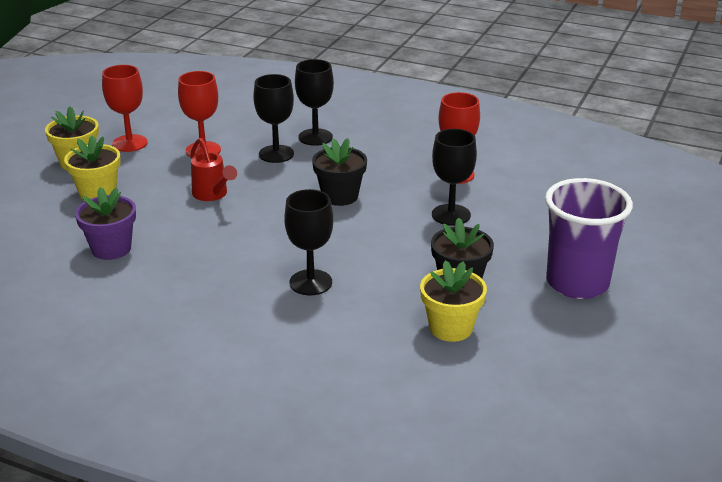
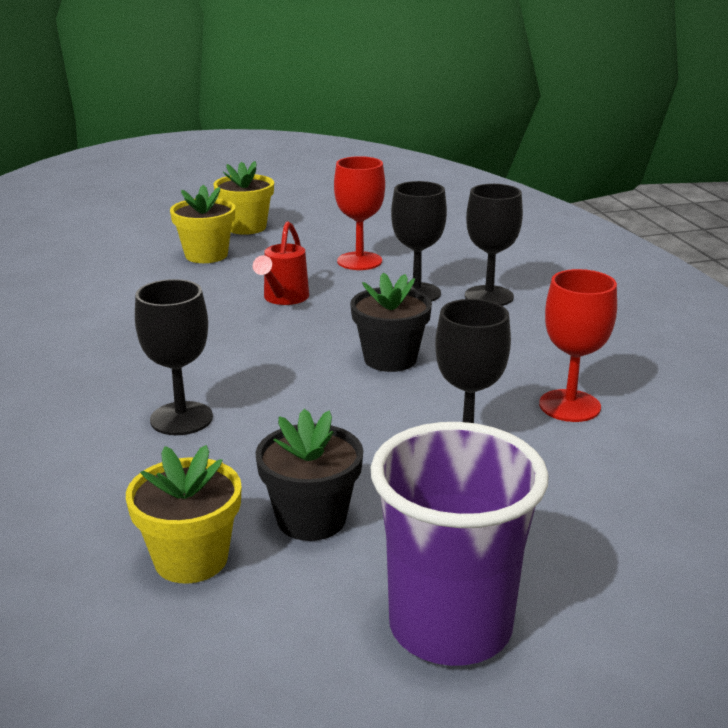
camera: 50 degrees right, 5 degrees down
(111, 249) = (117, 299): purple flower pot -> none
(129, 143) = (315, 230): red goblet -> none

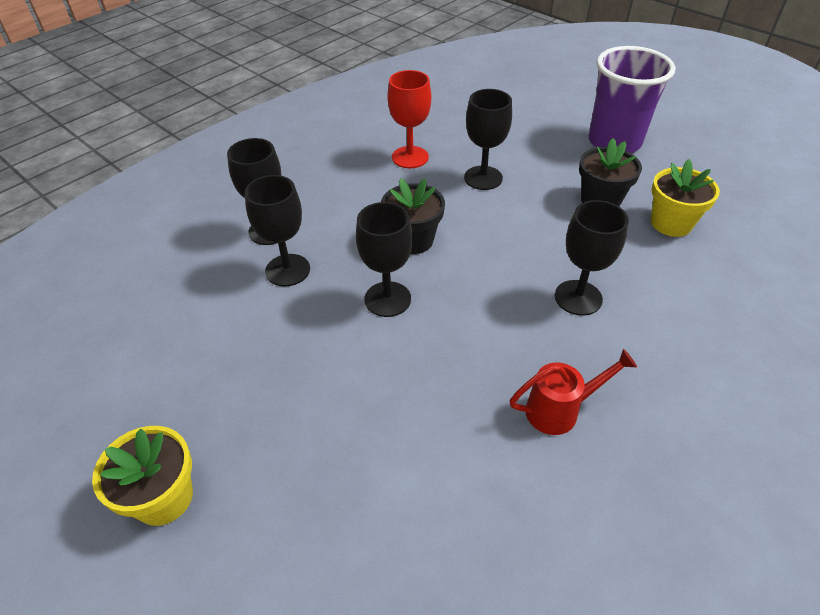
camera: 120 degrees left, 20 degrees up
(206, 255) = (281, 480): yellow flower pot -> none
(283, 299) = (354, 346): red watering can -> red watering can (560, 410)
(319, 324) = (387, 299): none -> black goblet
(359, 261) = (231, 336): red goblet -> none

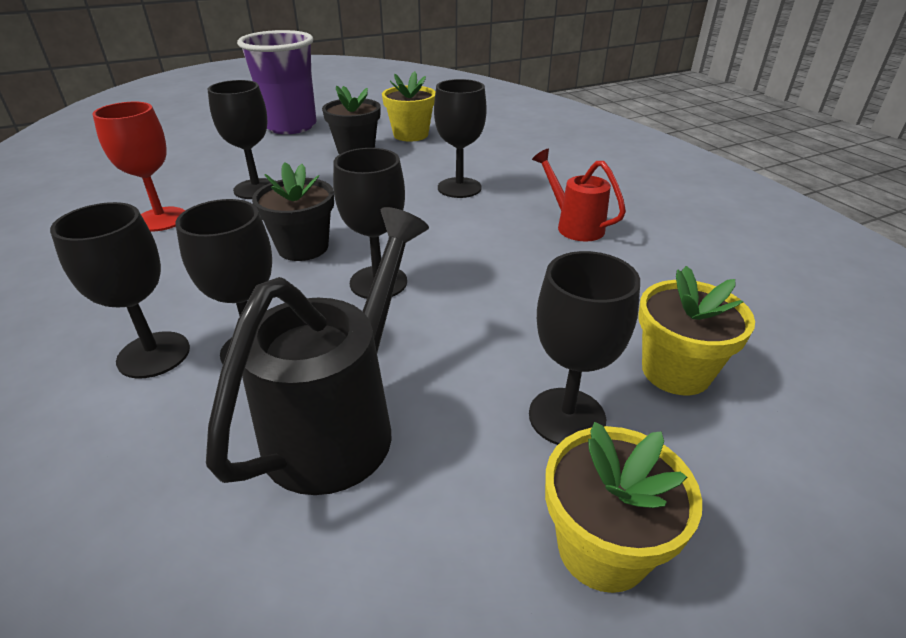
camera: 70 degrees left, 10 degrees down
(236, 336) = (341, 423): none -> black watering can
(272, 457) = (567, 417): none -> black goblet
(348, 529) = (675, 371): none -> yellow flower pot
(560, 410) = (574, 226): red watering can -> red watering can turned 45 degrees counterclockwise

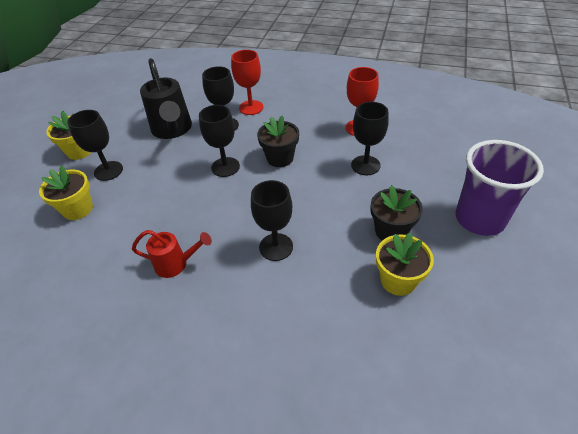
camera: 135 degrees right, 10 degrees up
(154, 355) = (251, 107): black goblet -> red goblet

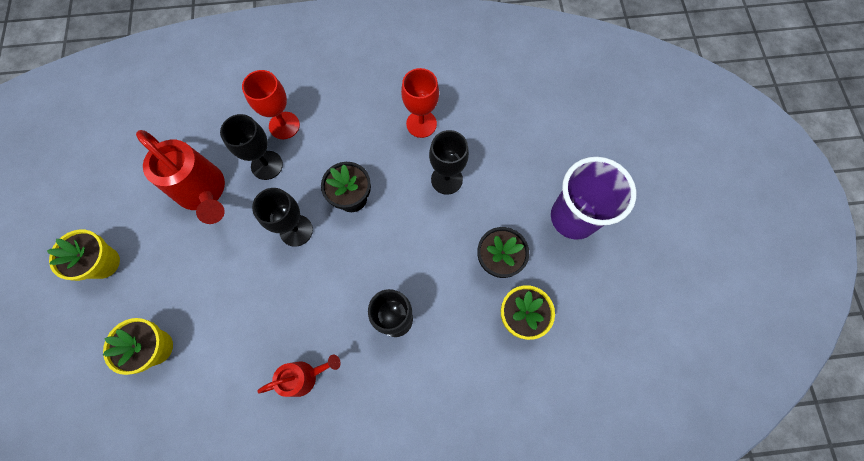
camera: 25 degrees left, 25 degrees up
(108, 171) = (159, 281): black goblet -> none
(172, 130) = (204, 192): black watering can -> red watering can

